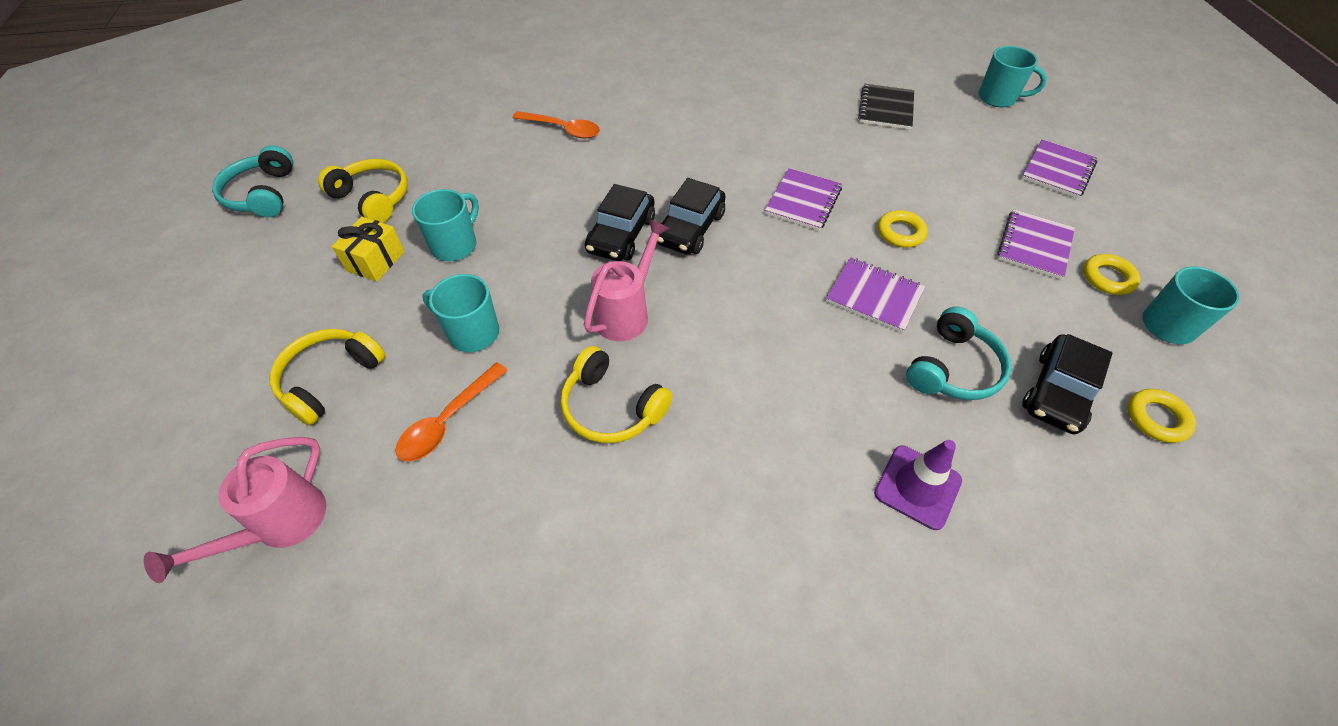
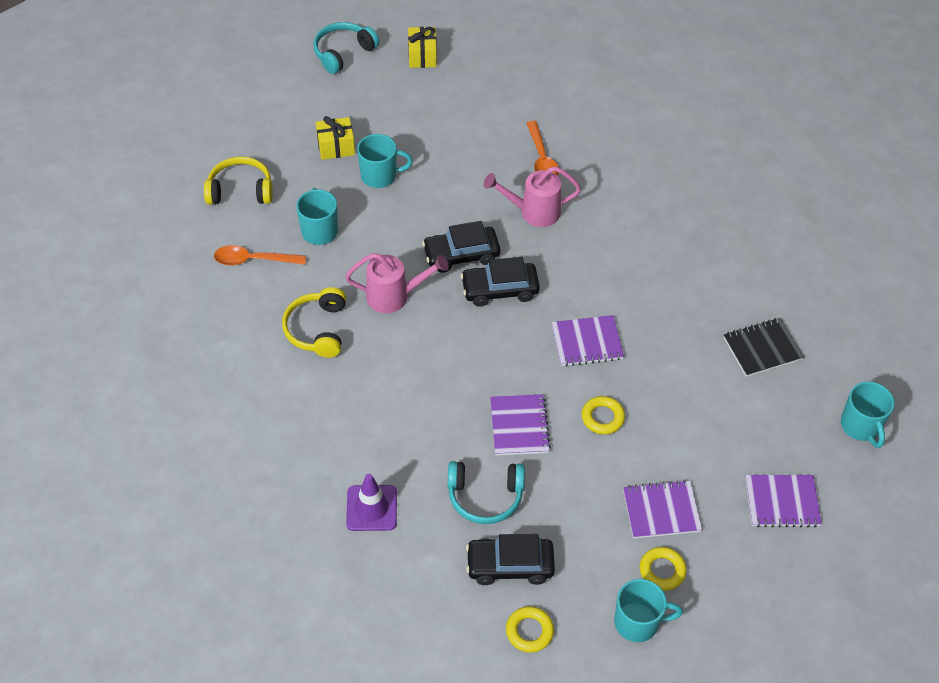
camera: 55 degrees right, 0 degrees up
(281, 525) = (149, 235): pink watering can -> pink watering can (533, 212)
(347, 143) = (422, 56): none -> yellow gift
(373, 198) = (385, 107): yellow headphones -> none

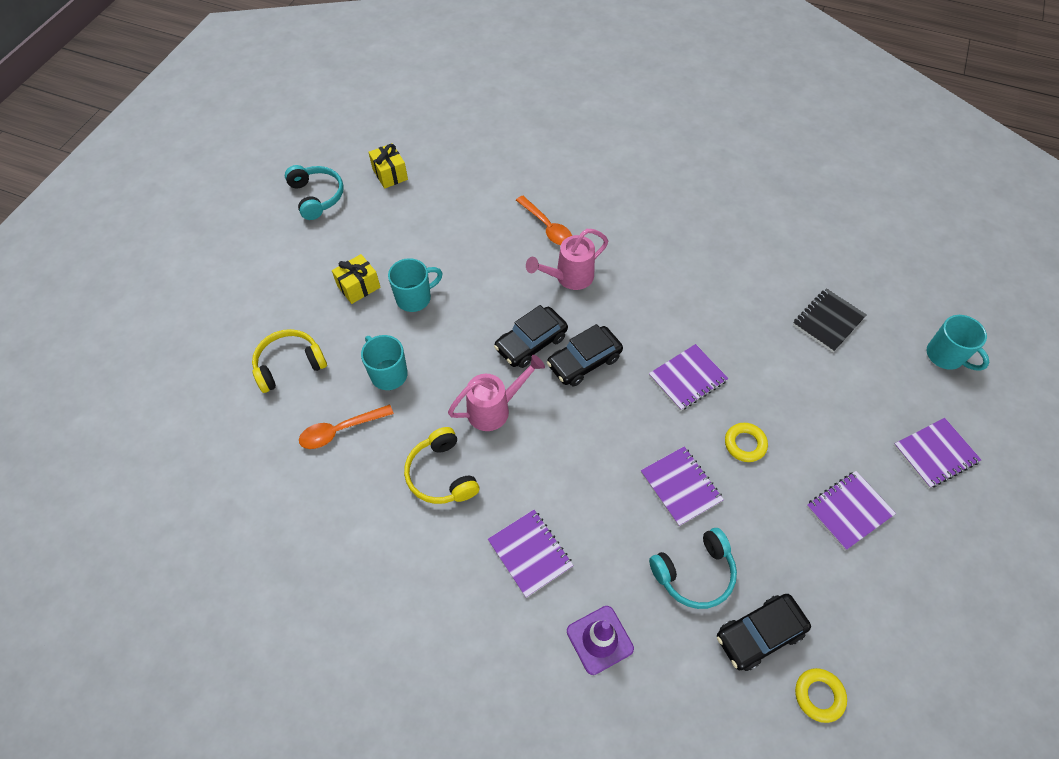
camera: 25 degrees left, 5 degrees up
(343, 53) = (316, 197): turquoise headphones -> turquoise headphones turned 135 degrees clockwise
(354, 420) = (530, 553): none -> purple notebook
(638, 622) = (902, 634): turquoise mug -> none
(662, 570) = (887, 570): yellow ring -> none

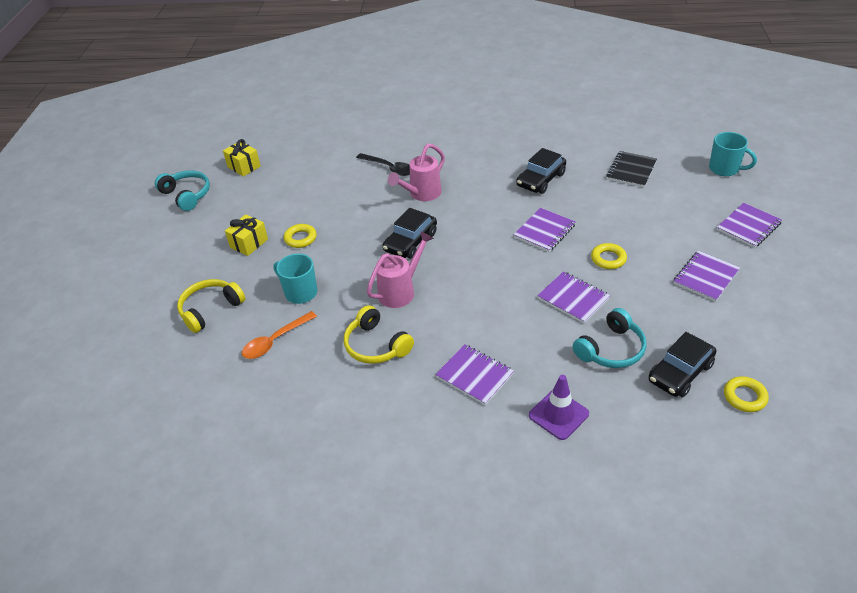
camera: 15 degrees left, 15 degrees down
(414, 298) = (300, 238): turquoise mug -> yellow ring
(547, 227) = (389, 168): orange spoon -> black spoon
(584, 361) = (459, 242): black car -> black car (541, 180)

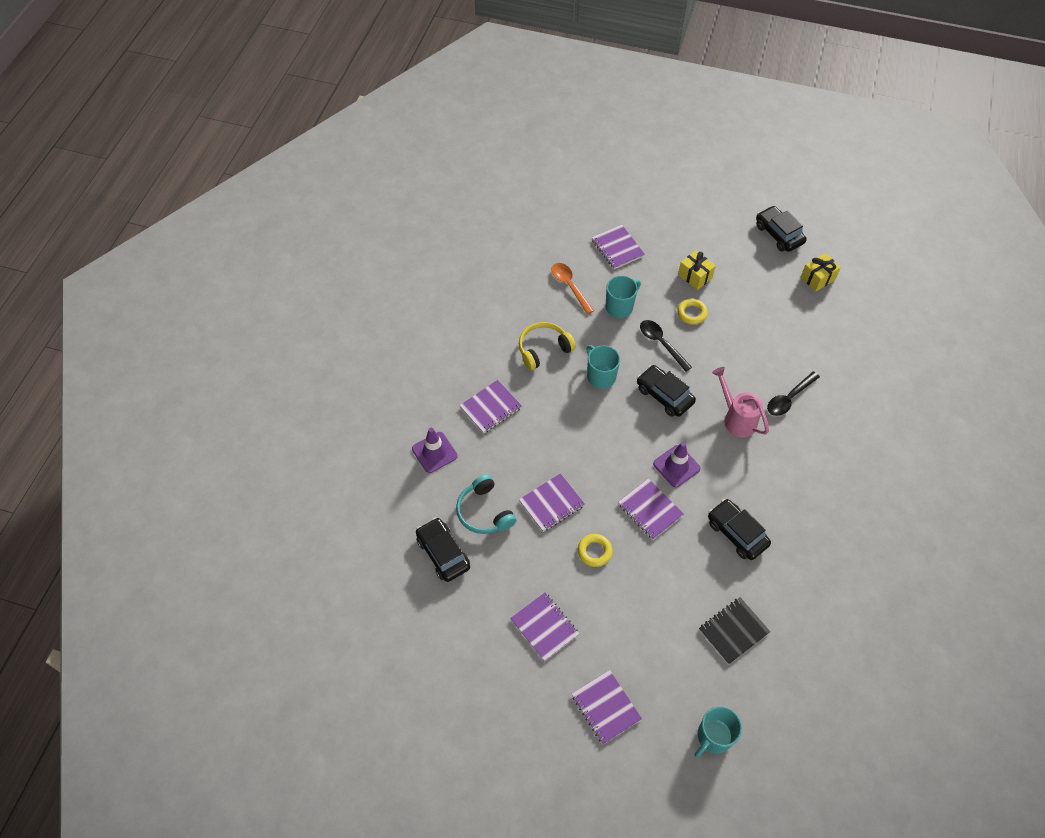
camera: 100 degrees right, 15 degrees up
(186, 195) = (778, 234): turquoise headphones -> black car
(210, 310) = (617, 248): yellow headphones -> purple notebook
(345, 254) = (661, 343): none -> black spoon
(400, 291) = (600, 376): pink watering can -> turquoise mug
(489, 222) = (676, 466): none -> purple traffic cone
(631, 170) = (733, 631): black notebook -> black notebook turned 75 degrees counterclockwise
(744, 397) = (403, 590): yellow ring -> none

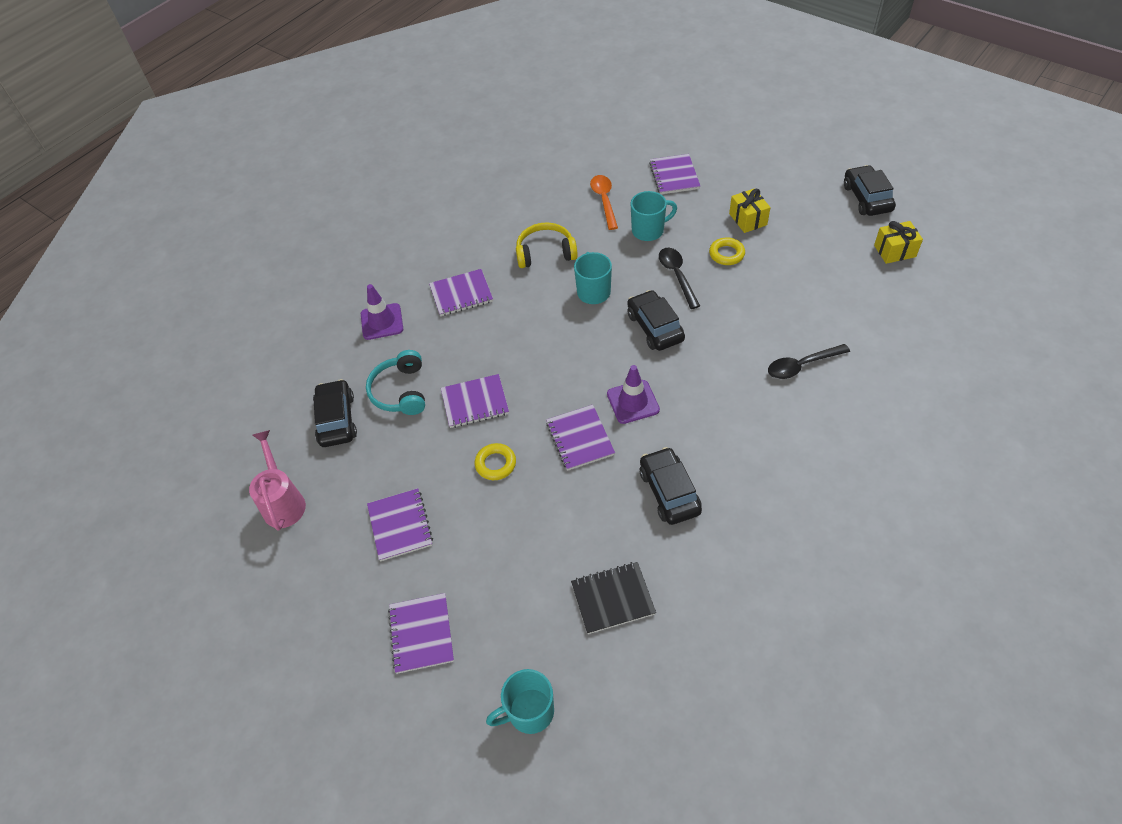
camera: 25 degrees right, 5 degrees down
(736, 418) = (728, 371): pink watering can -> pink watering can (283, 502)

